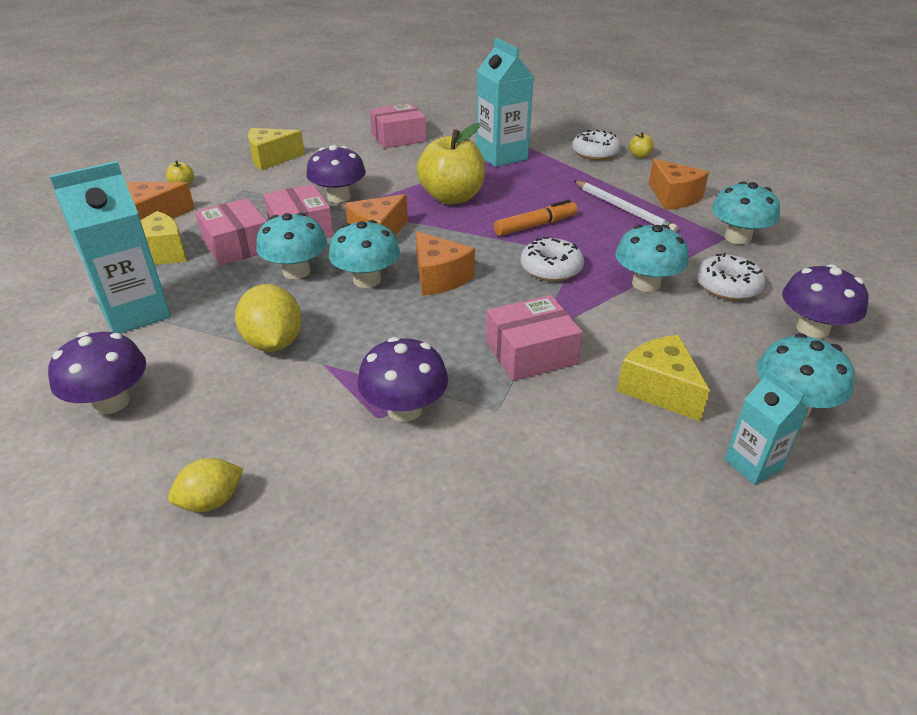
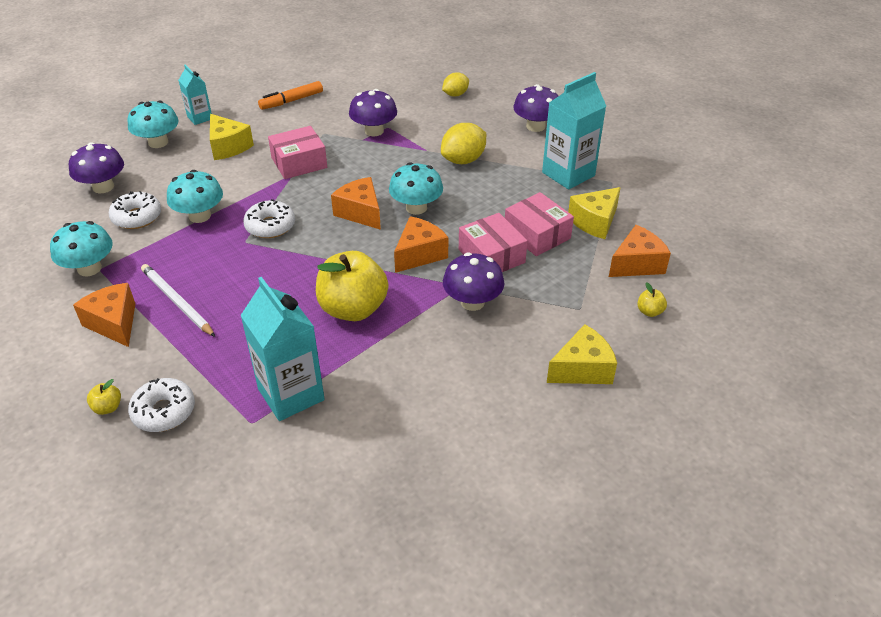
camera: 175 degrees right, 5 degrees up
(274, 343) = (463, 160): yellow lemon -> yellow lemon turned 75 degrees clockwise
(296, 271) = (474, 212): turquoise mushroom -> none
(398, 137) = (434, 436): pink box -> none
(535, 226) = (273, 273): orange marker -> orange marker (291, 101)

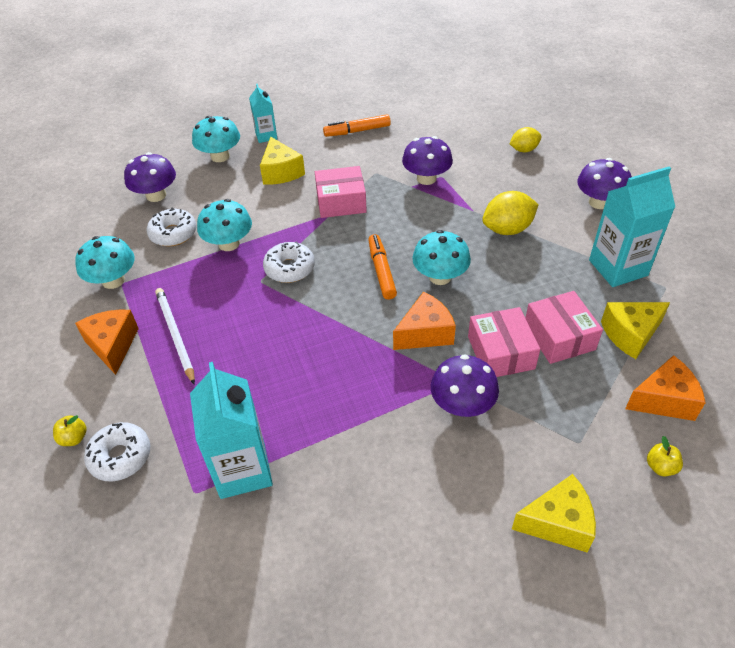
camera: 20 degrees right, 5 degrees up
(353, 309) = (337, 383): yellow apple -> none
(360, 212) = (381, 271): orange cheese -> orange marker

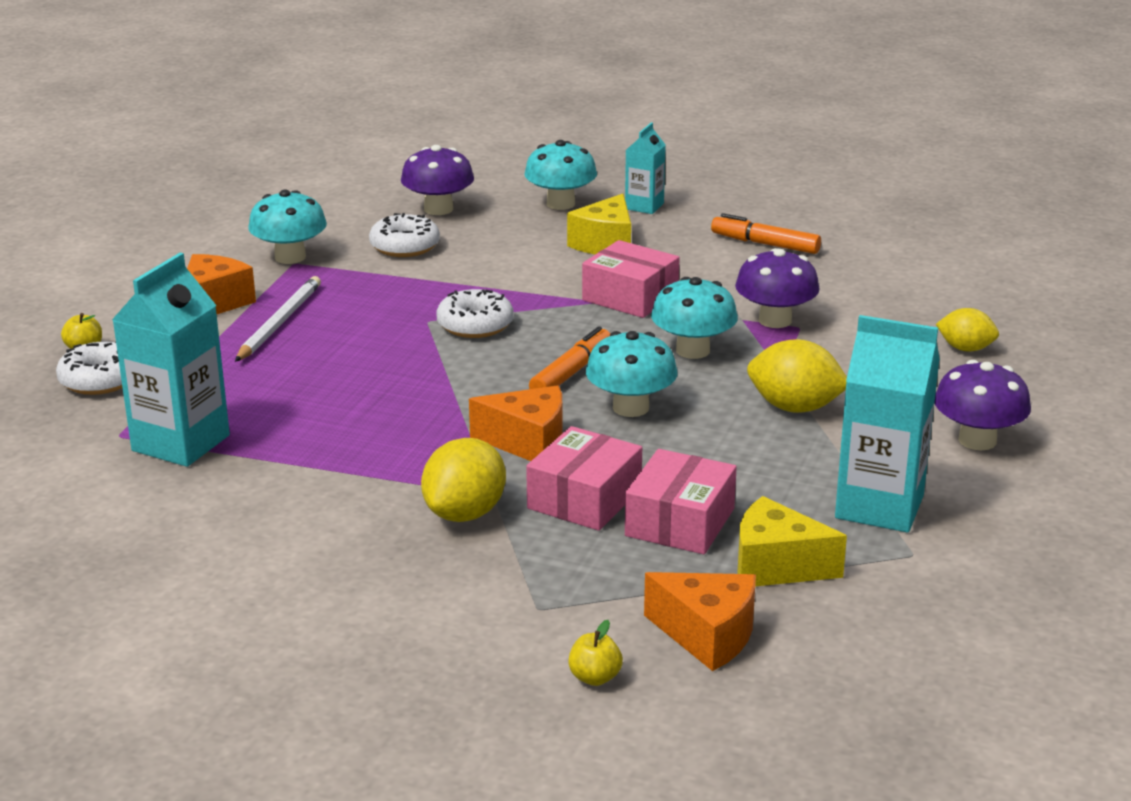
camera: 40 degrees right, 20 degrees down
(229, 243) = (446, 278): turquoise mushroom -> turquoise mushroom (693, 350)
(462, 405) = (465, 513): purple mushroom -> yellow lemon
(558, 523) = (401, 646): yellow cheese -> none

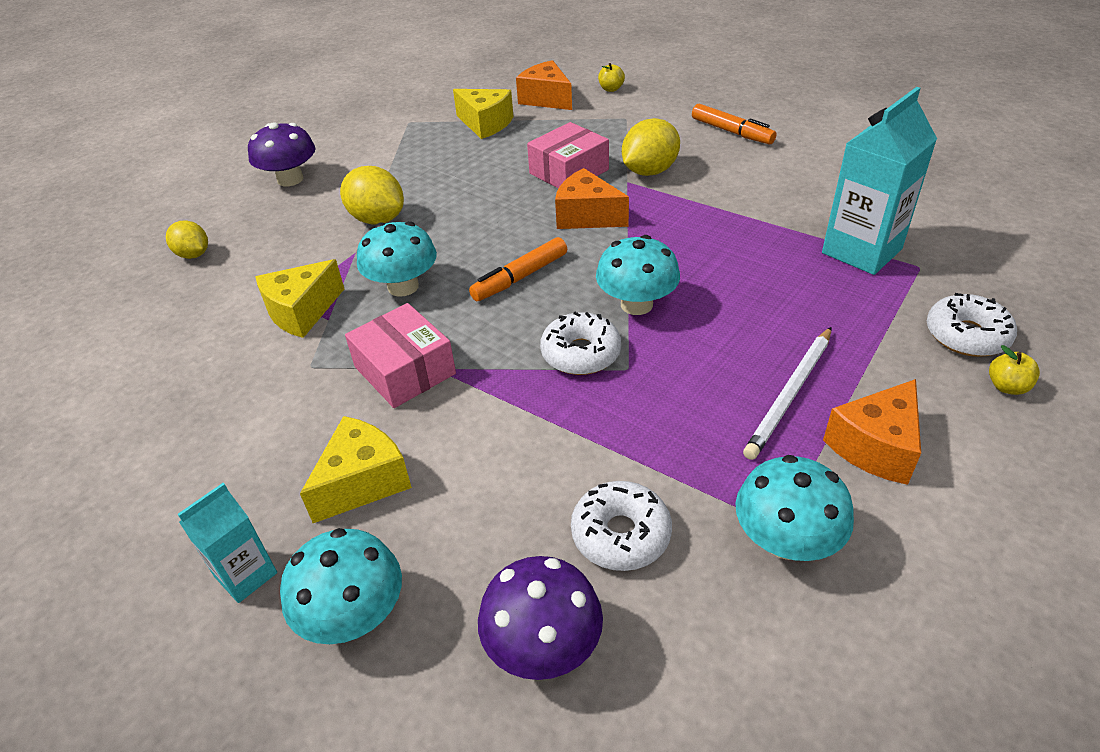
camera: 160 degrees left, 15 degrees up
(631, 408) = (494, 235): turquoise mushroom -> turquoise mushroom (636, 304)
(680, 522) = (520, 151): pink box -> none
(765, 244) = (188, 440): orange marker -> orange marker (731, 132)
(775, 320) = (302, 312): purple mushroom -> yellow cheese
(879, 507) = (398, 147): turquoise carton -> none

